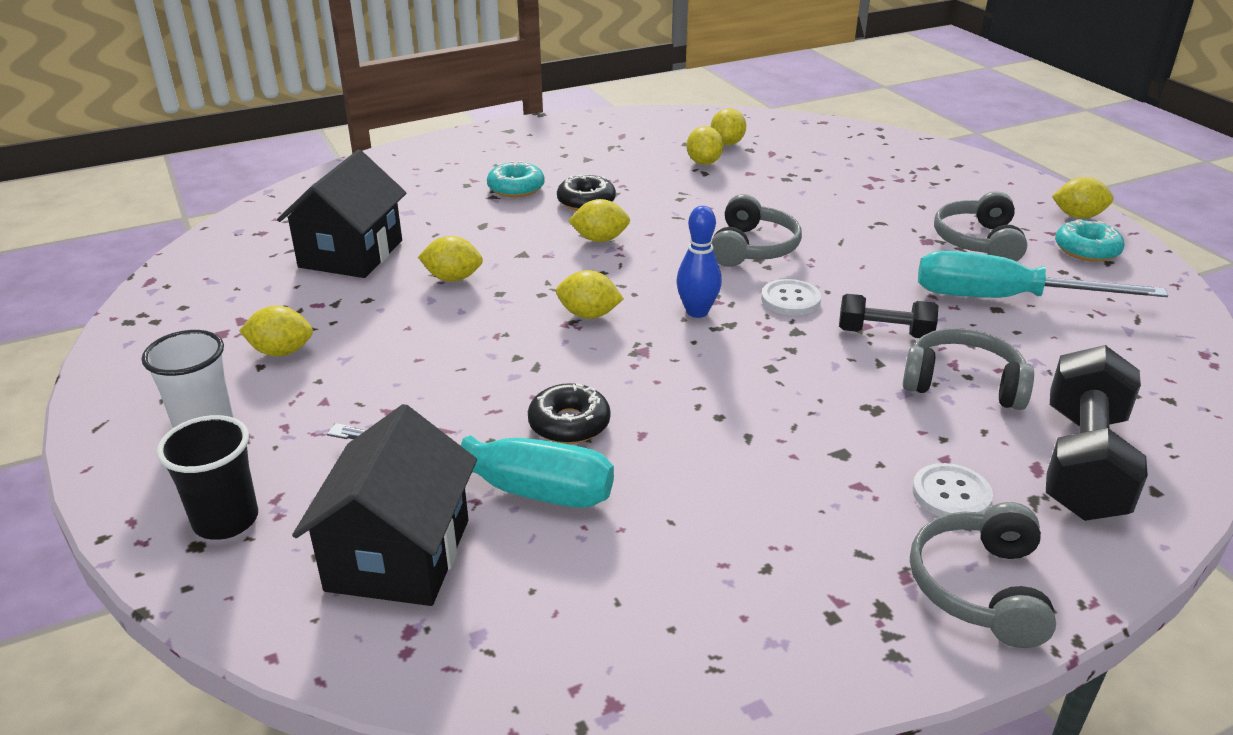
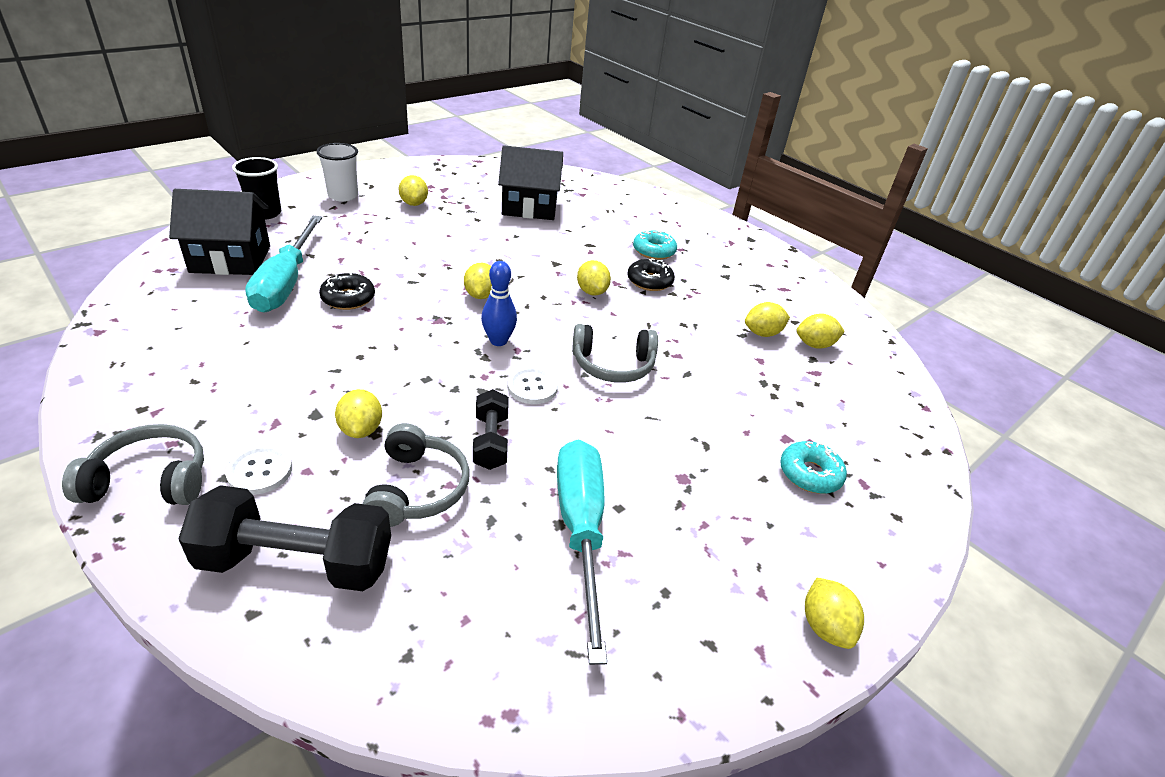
camera: 70 degrees right, 5 degrees up
(453, 278) = (512, 242): yellow lemon -> yellow lemon (361, 429)
(978, 242) = (701, 519): grey headphones -> none
(1086, 250) = (731, 623): turquoise donut -> turquoise donut (810, 474)

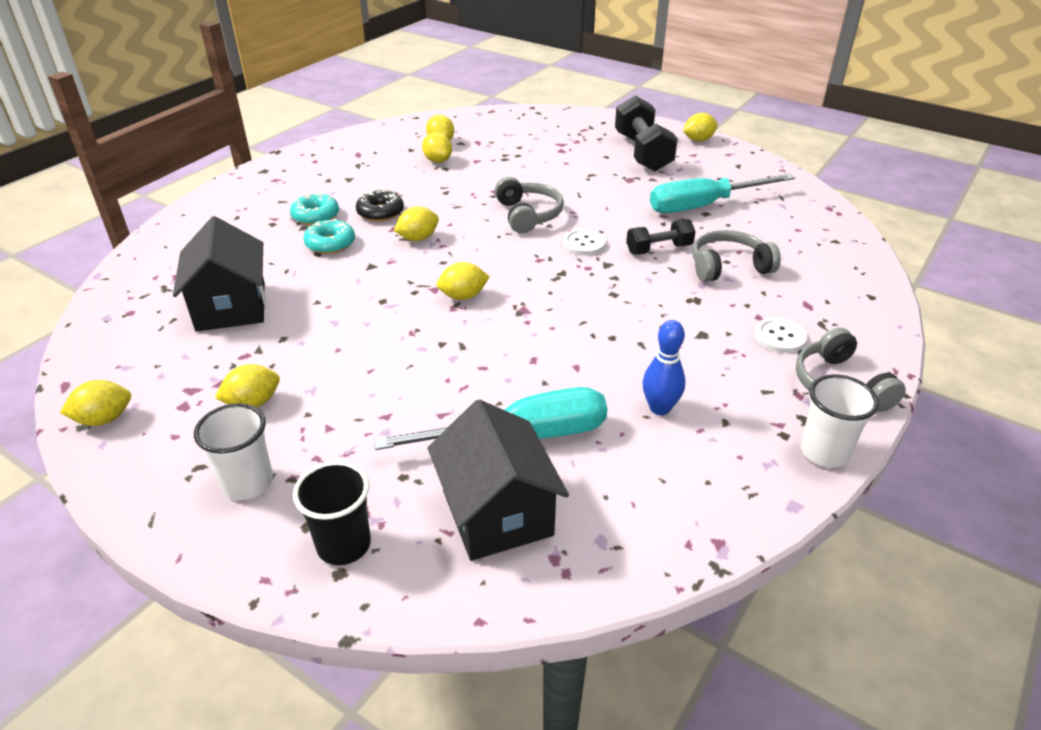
camera: 100 degrees left, 0 degrees up
(96, 423) = (824, 452): none -> white cup
(297, 562) = (826, 293): black dumbbell -> black dumbbell (642, 152)
(348, 298) = (523, 377): black donut -> none
(361, 429) = (698, 306): yellow lemon -> yellow lemon (104, 419)
(498, 341) = (533, 271): blue bowling pin -> blue bowling pin (660, 408)
(810, 474) = (589, 143): turquoise donut -> turquoise donut (330, 244)

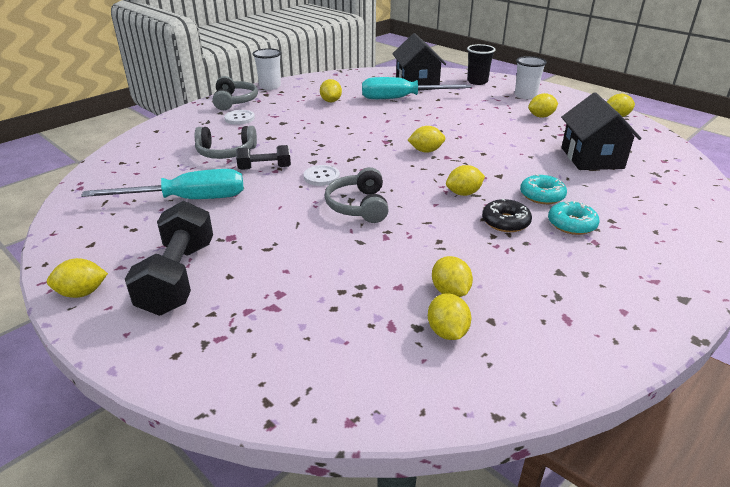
camera: 170 degrees left, 5 degrees down
(660, 408) = (331, 101): blue bowling pin -> yellow lemon

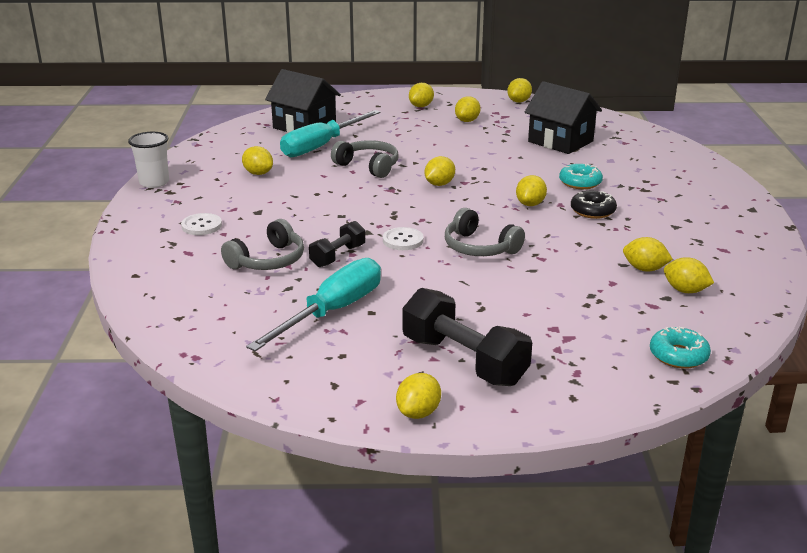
camera: 45 degrees left, 5 degrees down
(234, 101) = (151, 212): grey headphones -> grey headphones (368, 166)
(477, 82) = (355, 106): black cup -> none
(525, 96) = (421, 106): white cup -> yellow lemon
(571, 224) = (630, 194): turquoise donut -> turquoise donut (678, 355)

